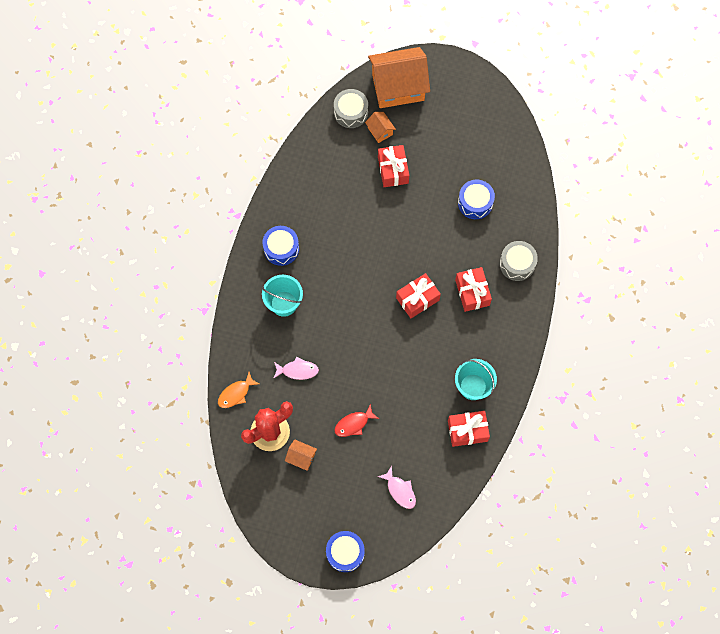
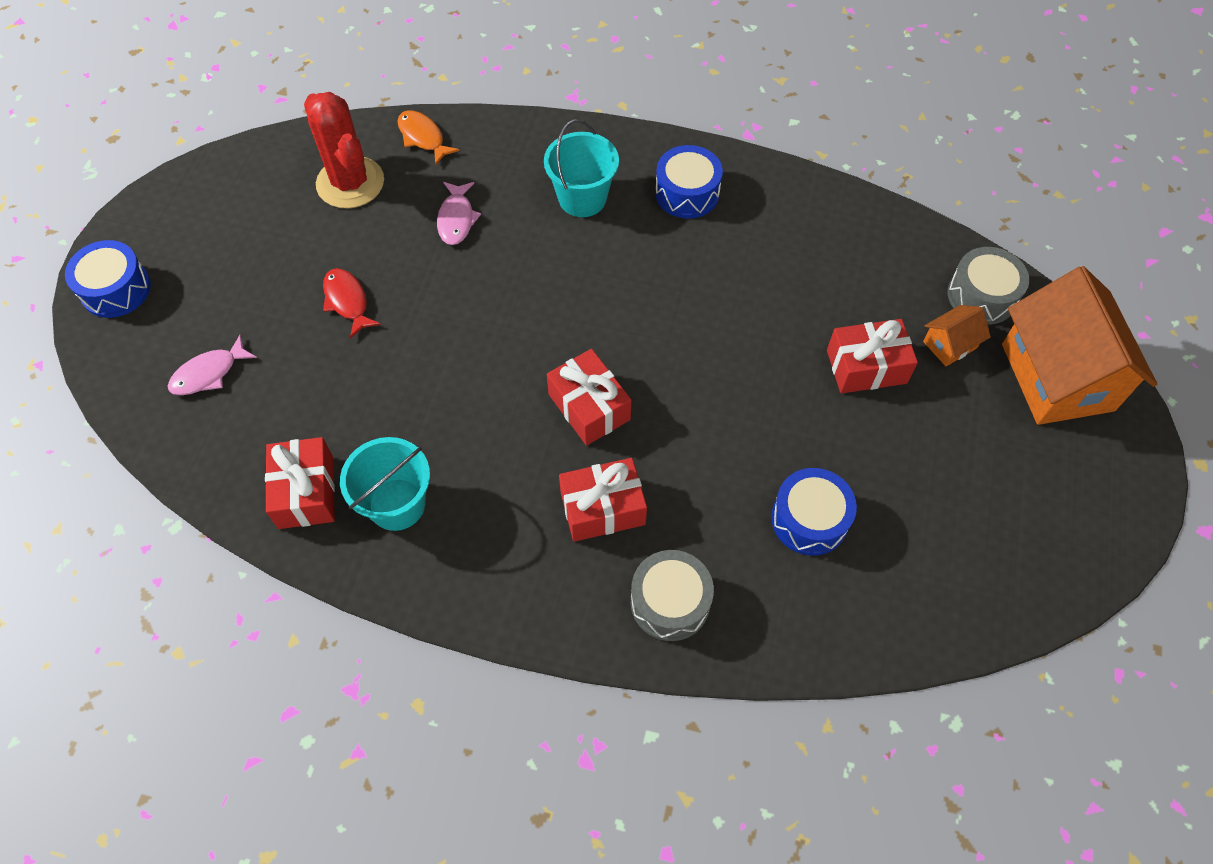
camera: 90 degrees right, 10 degrees down
(301, 457) = (298, 226): orange house -> none

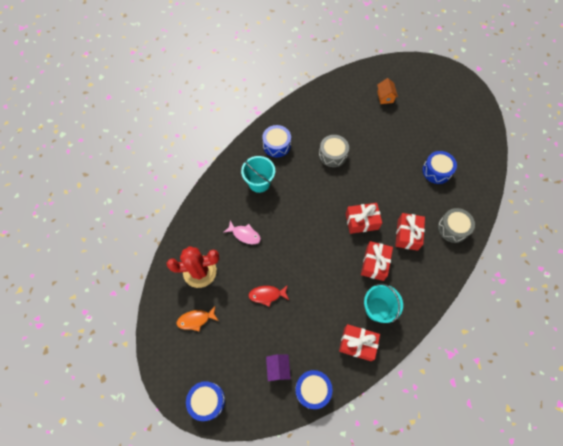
camera: 65 degrees left, 5 degrees up
(186, 445) = (312, 390): none -> blue drum
(209, 373) = (278, 368): pink fish -> purple house
(423, 137) = (190, 231): orange fish -> orange fish (196, 320)
(866, 366) = (383, 125): red gift -> red gift (374, 263)
(981, 296) = (369, 78): grey drum -> grey drum (333, 155)
(1057, 377) = (410, 75): orange house -> none

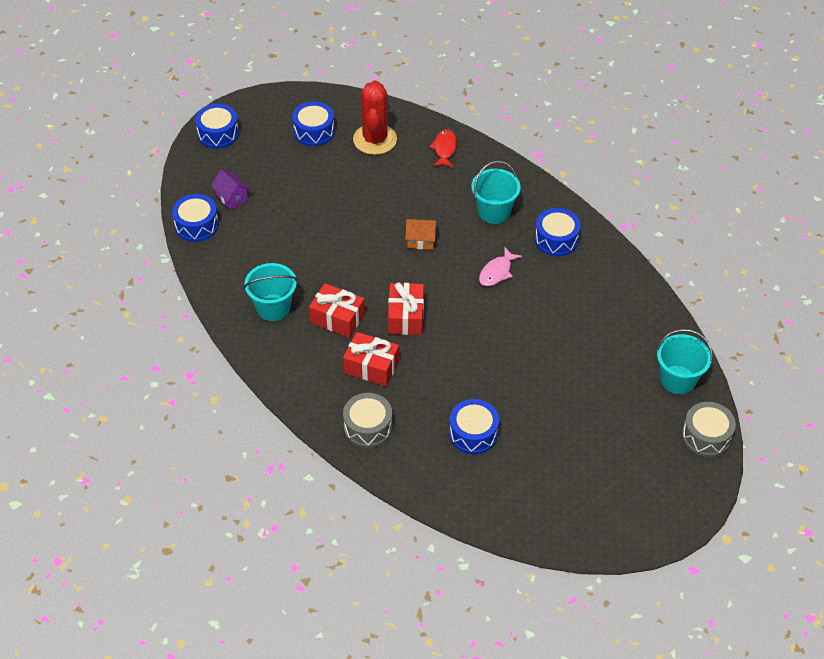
camera: 100 degrees right, 15 degrees down
(196, 320) = (314, 131): orange fish -> blue drum
(244, 234) = (415, 187): pink fish -> pink fish (497, 272)
(267, 295) = (325, 199): red fish -> red fish (444, 149)
(278, 368) = (232, 198): purple house -> purple house turned 45 degrees clockwise
(333, 155) = (527, 304): grey drum -> grey drum (706, 436)
(357, 344) = (235, 277): red gift -> none
(367, 79) = (678, 380): none -> turquoise bucket
(385, 97) = (635, 397): orange house -> orange house (420, 240)

